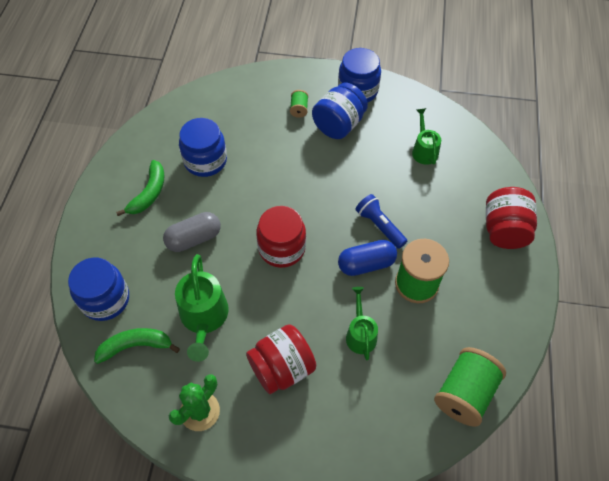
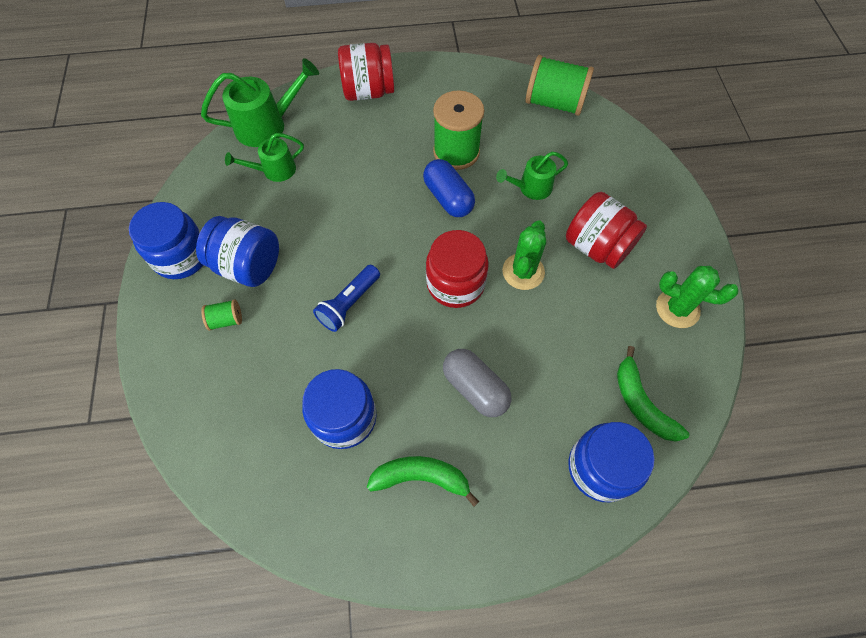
camera: 105 degrees left, 5 degrees up
(204, 318) = (575, 339): green watering can -> green watering can (267, 125)
(276, 300) = (523, 272): none -> green cactus
(379, 226) = (395, 195): blue flashlight -> blue flashlight (349, 304)

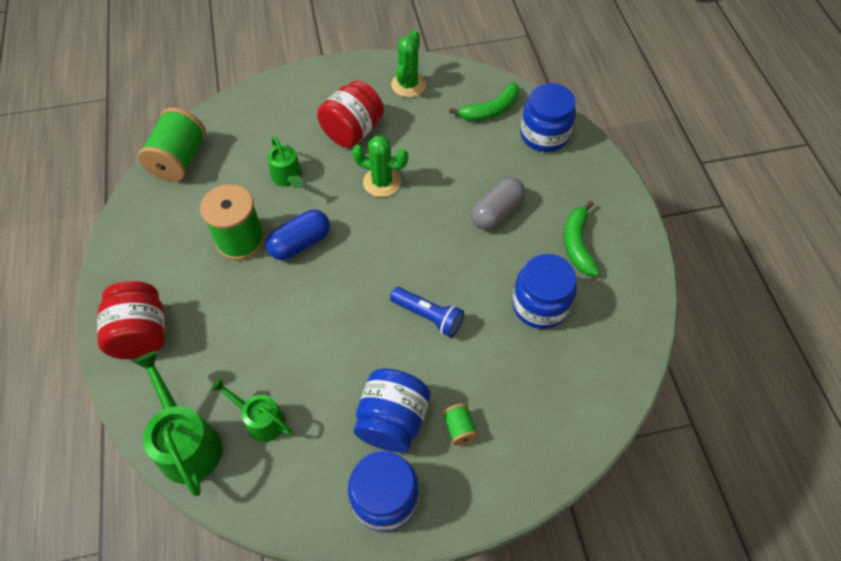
camera: 95 degrees left, 5 degrees down
(274, 170) = (260, 419): green watering can -> green watering can turned 150 degrees clockwise
(455, 283) = (398, 231): red jar -> none

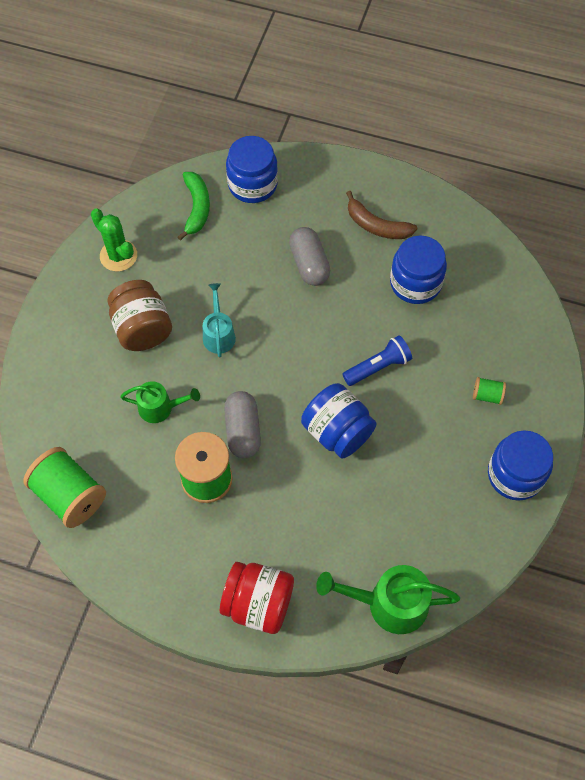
camera: 60 degrees left, 5 degrees up
(260, 419) = (400, 537): green watering can -> none
(300, 243) = (243, 430): blue capsule -> grey capsule
(352, 131) = (142, 329): red jar -> brown jar
(382, 182) = (218, 334): green cactus -> turquoise watering can
(392, 420) = (455, 439): blue jar -> blue jar (337, 432)
(577, 244) = (376, 225): green banana -> brown banana

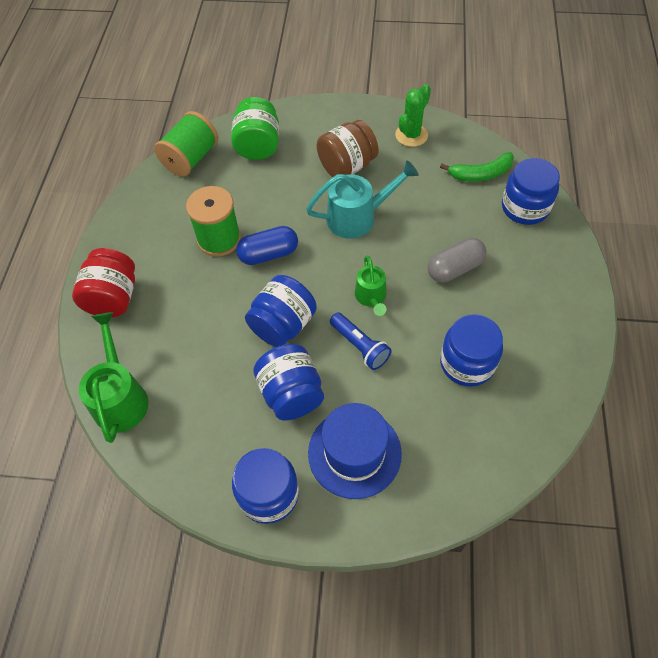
camera: 80 degrees right, 5 degrees down
(76, 416) = (258, 146): none -> green jar
(160, 408) = (277, 195): green watering can -> green watering can (371, 297)
(218, 334) = (358, 217): turquoise watering can -> turquoise watering can, size x1.61
(243, 430) = (268, 254): grey capsule -> blue capsule
(376, 225) = (522, 316): brown banana -> none
(417, 438) = (291, 394): none -> blue jar
(487, 395) = (354, 453): green spool -> blue hat

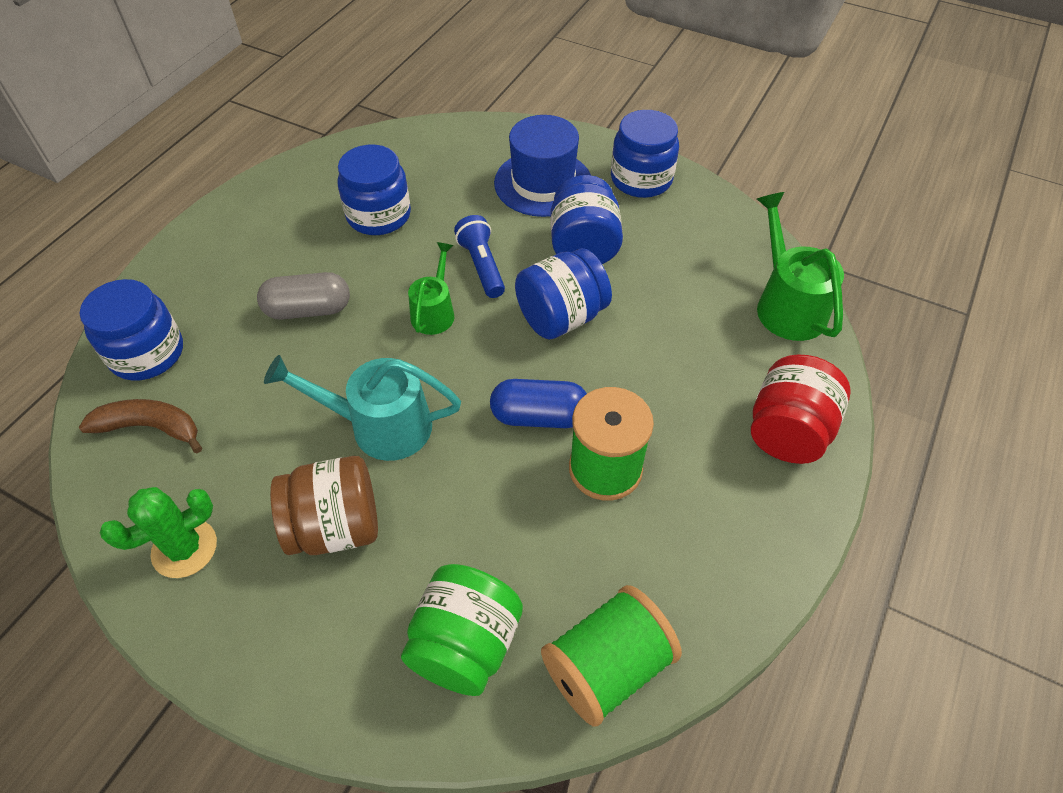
camera: 160 degrees left, 5 degrees down
(120, 397) = (786, 304): green watering can -> green watering can turned 150 degrees clockwise
(481, 174) = (150, 427): green banana -> brown banana

